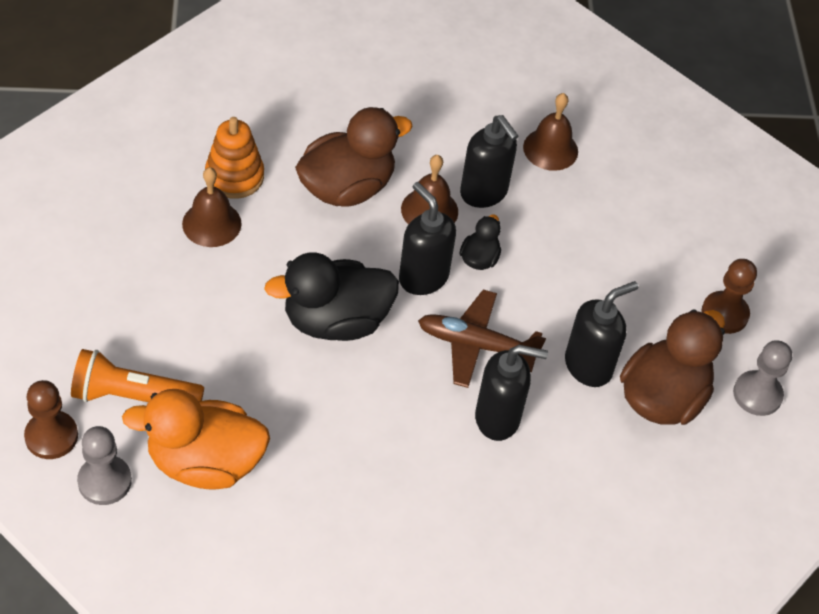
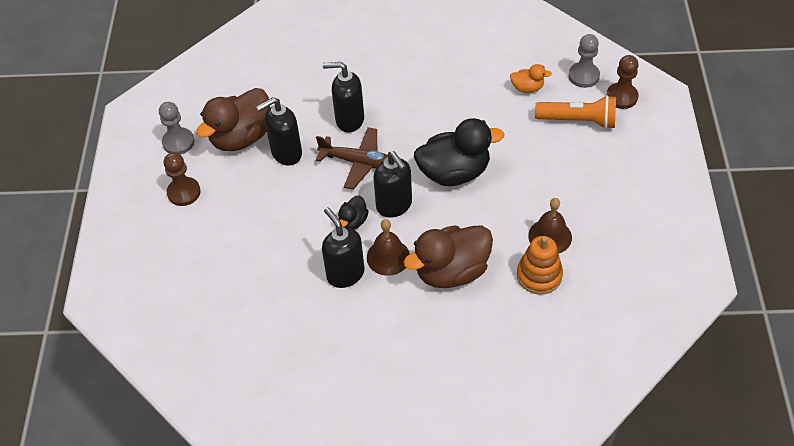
camera: 170 degrees left, 0 degrees up
(205, 462) = (527, 88): orange duck -> orange duck, size x0.48
(550, 149) = (287, 316): brown bell -> none

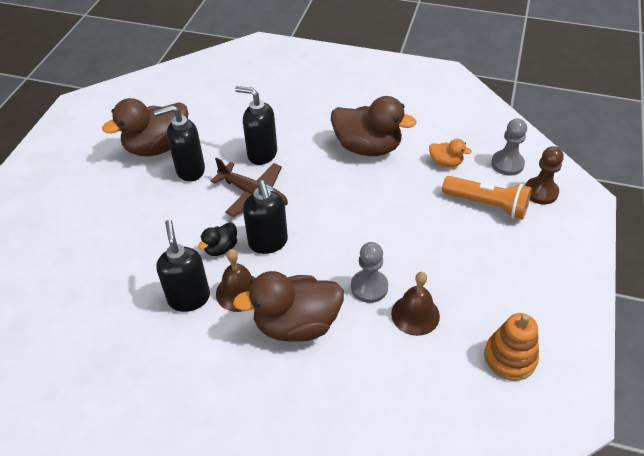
camera: 15 degrees right, 5 degrees down
(178, 142) = (101, 139): grey pawn -> grey pawn (369, 287)
(184, 192) = (81, 183): brown pawn -> none
(448, 89) = (367, 147): none -> brown duck
(454, 173) = (341, 225): black duck -> none
(539, 275) = (388, 354): orange stacking toy -> orange stacking toy (510, 358)

